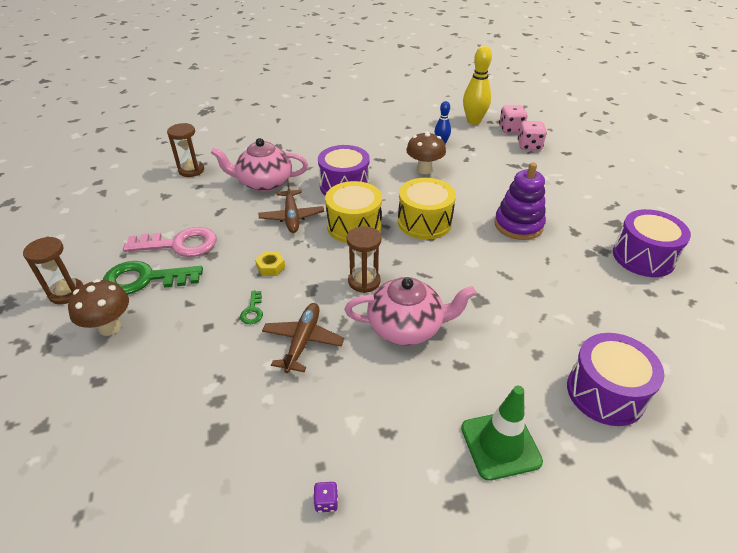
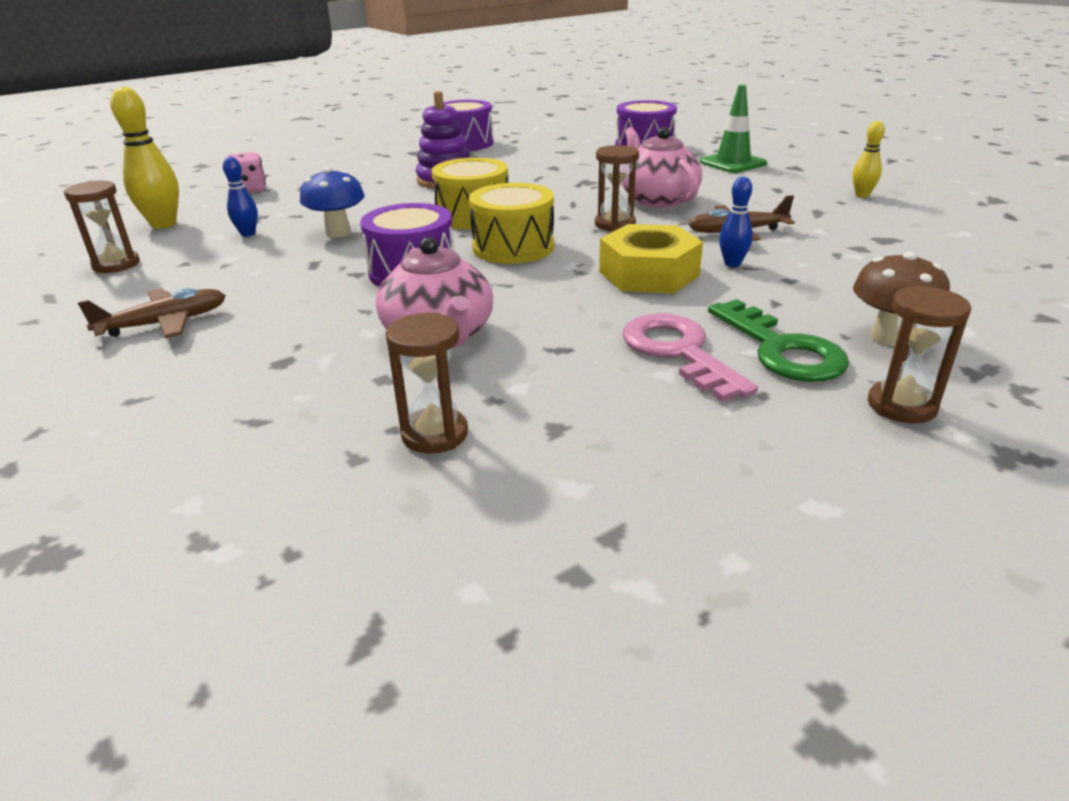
camera: 110 degrees left, 10 degrees down
(253, 311) = (732, 264): green key -> blue bowling pin
(270, 267) = (648, 274): yellow nut -> yellow nut, size x2.31
(292, 217) = (525, 288): brown plane -> brown plane (165, 323)
(326, 502) = (862, 195): purple dice -> yellow bowling pin
(418, 112) = (116, 264): none -> brown hourglass
(424, 170) = (338, 233): brown mushroom -> blue mushroom
(510, 129) = (195, 202): pink dice -> none

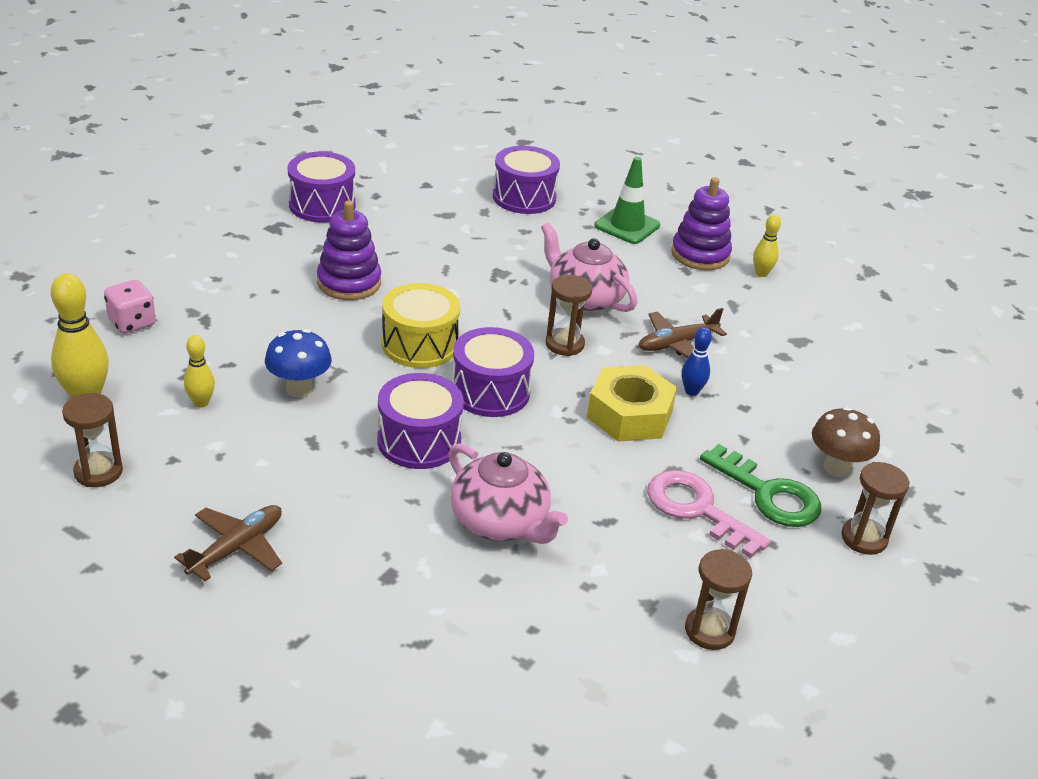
camera: 25 degrees left, 5 degrees up
(248, 234) = (201, 402): blue bowling pin -> yellow bowling pin
(434, 434) = (567, 628): brown hourglass -> brown hourglass (709, 631)
(513, 247) = (490, 391): yellow drum -> purple drum
(799, 181) = (700, 254): none -> purple stacking toy

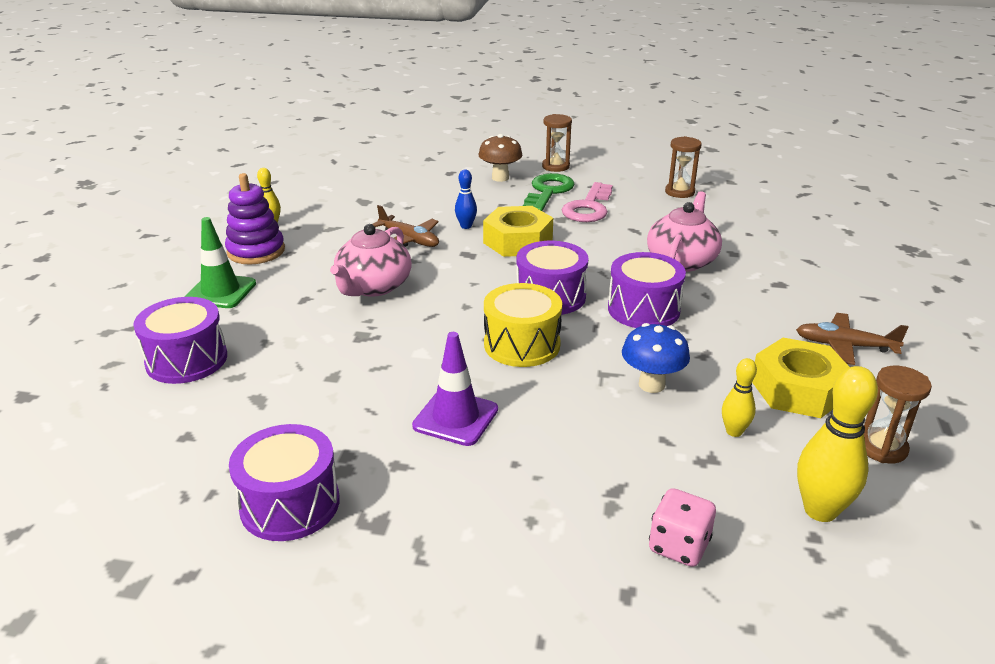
camera: 110 degrees left, 5 degrees down
(210, 470) = (797, 389): none -> yellow nut
(349, 283) = (455, 418): purple stacking toy -> purple traffic cone
(564, 344) = (453, 281): brown hourglass -> none

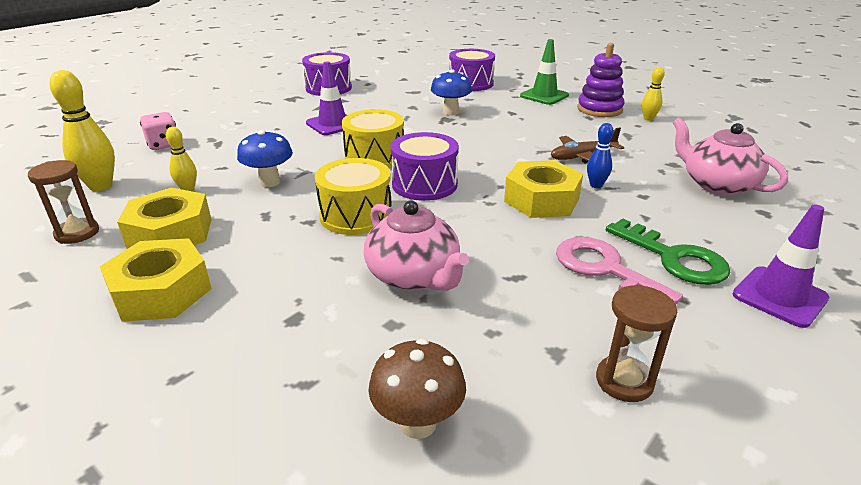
camera: 120 degrees right, 0 degrees up
(334, 340) = (450, 112): none -> blue mushroom
(373, 287) = (509, 132): pink teapot -> pink teapot (717, 184)
(500, 178) = (737, 239): brown mushroom -> brown mushroom (418, 423)
(555, 166) = (779, 296): brown hourglass -> purple traffic cone
(643, 309) = (356, 215): purple drum -> yellow drum
(844, 346) = (161, 291): brown plane -> yellow nut

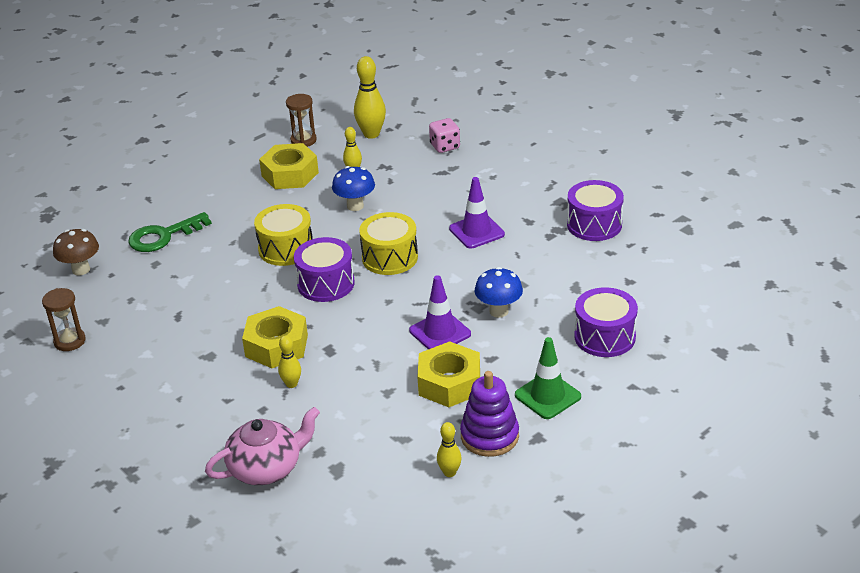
camera: 100 degrees right, 5 degrees up
(161, 291) = (223, 182): yellow nut -> yellow nut (449, 383)
(414, 275) = (198, 273): pink teapot -> none
(582, 157) = (354, 389): brown plane -> none
(596, 185) = (291, 384): blue bowling pin -> yellow bowling pin
(604, 269) = (168, 358): pink key -> none
(674, 258) = (166, 397): green key -> green key (163, 236)
(779, 296) = (101, 435): purple traffic cone -> purple traffic cone (440, 332)

